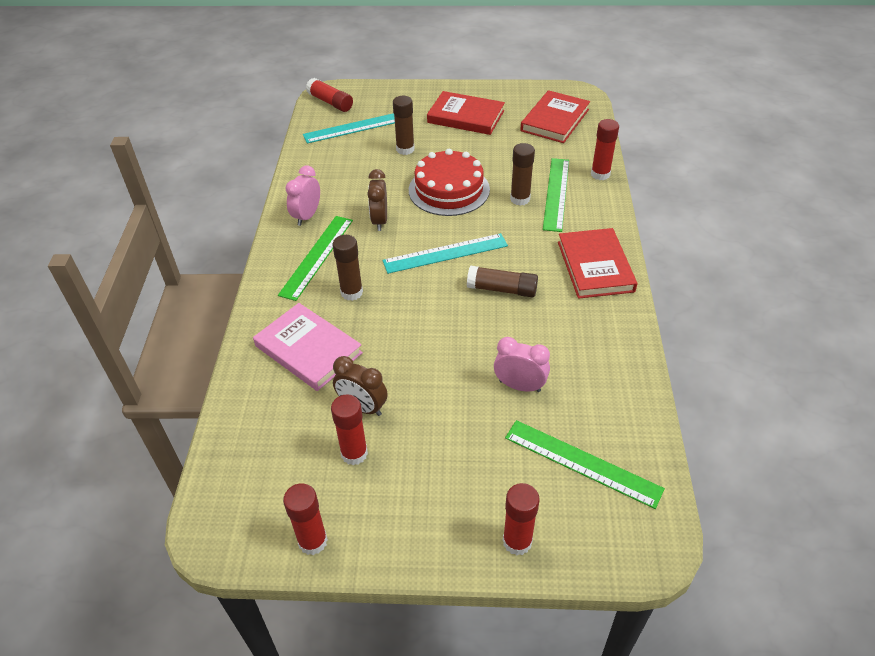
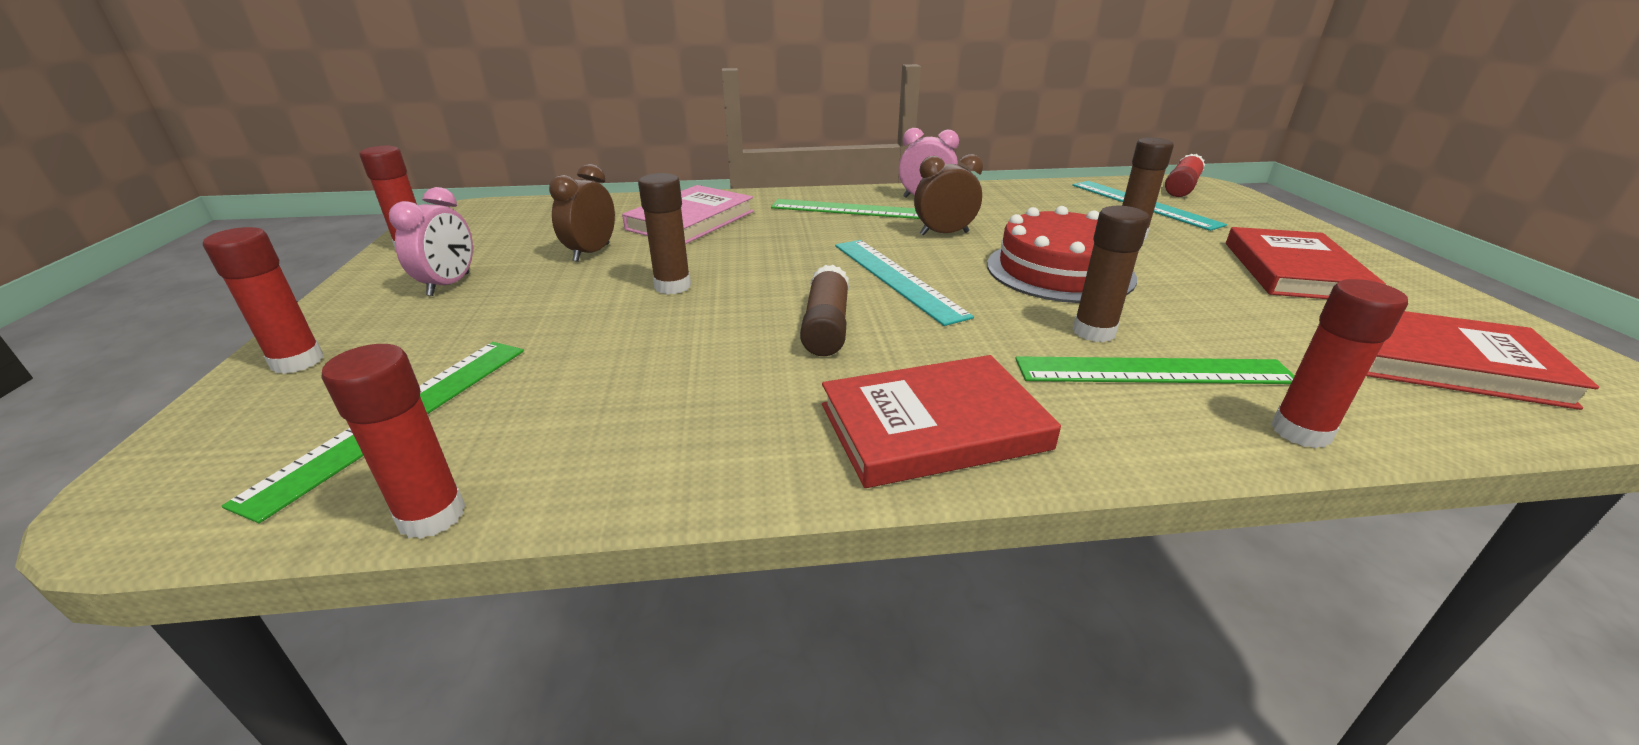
camera: 80 degrees right, 15 degrees down
(351, 292) = (791, 231): brown glue stick -> brown glue stick (672, 286)
(354, 453) = (521, 254): red glue stick -> red glue stick (432, 516)
(519, 386) = (597, 351): pink clock -> pink clock (449, 284)

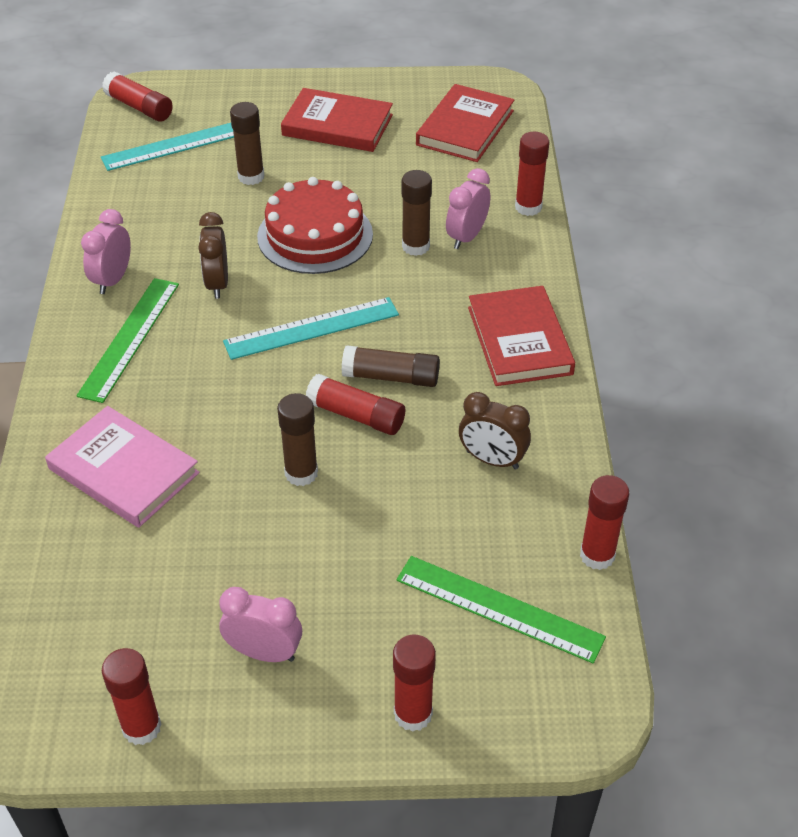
camera: 85 degrees left, 15 degrees up
(591, 252) = (202, 547): brown clock -> brown clock (492, 460)
(758, 309) = (356, 415): none -> red glue stick
(1153, 371) = (466, 237): green ruler -> pink clock

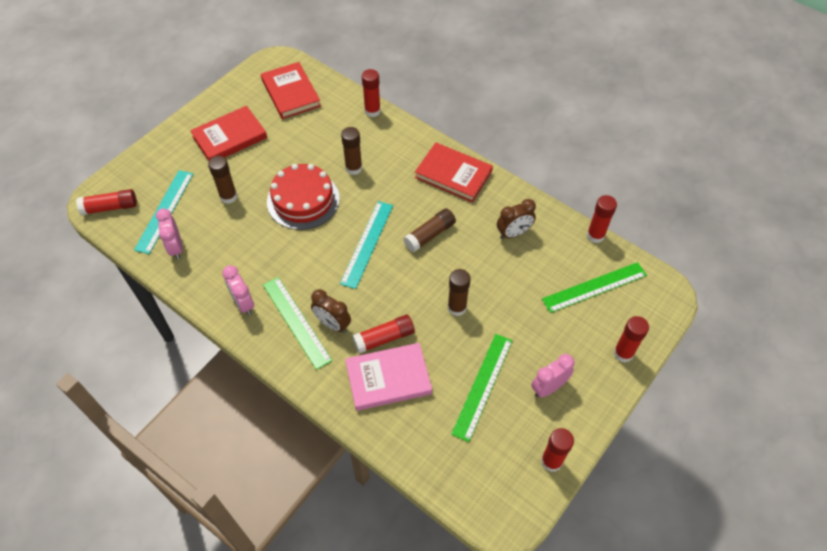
camera: 50 degrees left, 10 degrees up
(199, 575) = (482, 386): none -> green ruler
(217, 284) = (295, 261): brown clock -> brown clock (333, 324)
(356, 415) = (441, 264): red glue stick -> red glue stick (384, 338)
(466, 237) = (368, 146): pink clock -> pink clock (176, 248)

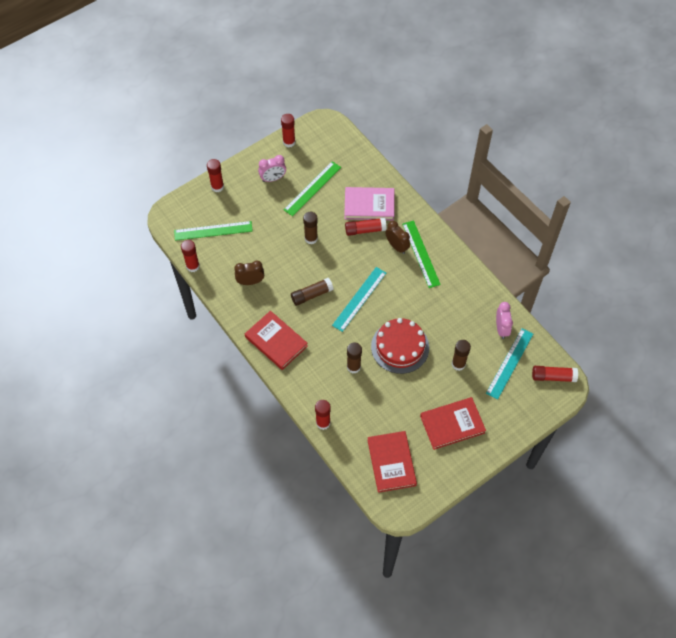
camera: 165 degrees left, 5 degrees up
(243, 303) = (455, 274): pink clock -> none

